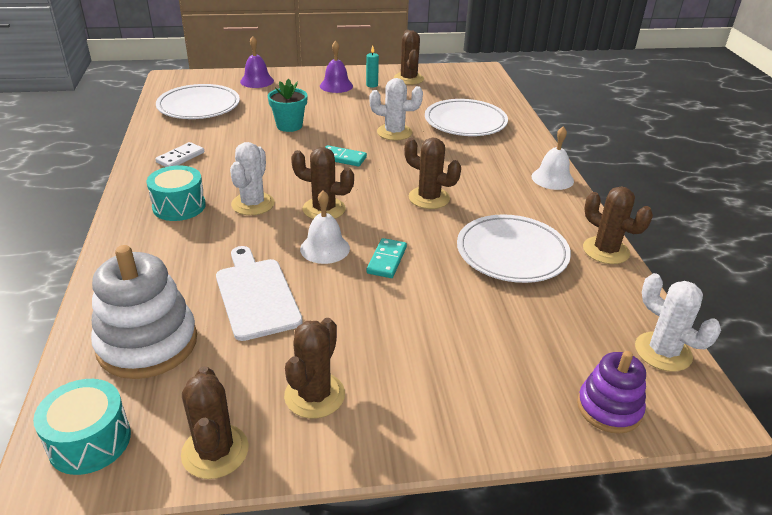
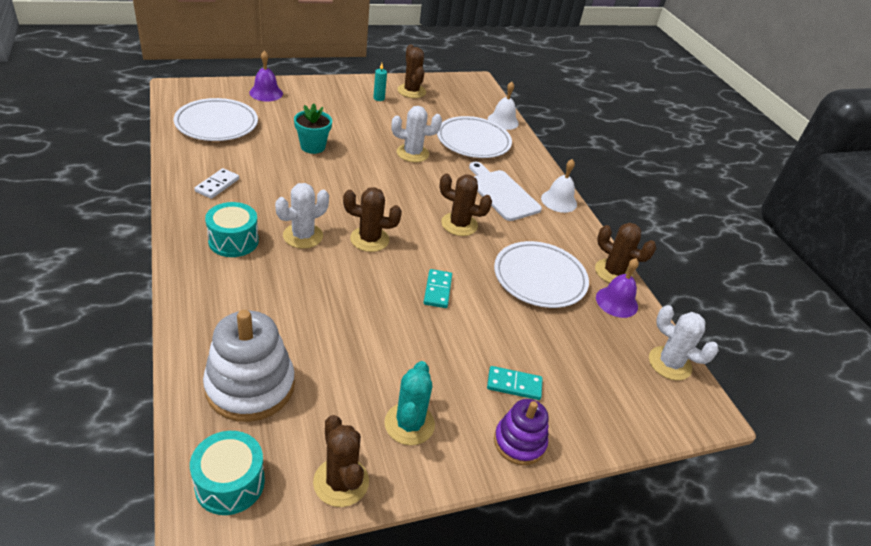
camera: 15 degrees left, 5 degrees up
(253, 204) = (303, 236): white cactus -> white cactus turned 45 degrees clockwise
(256, 295) = (333, 331): white cutting board -> white cutting board (502, 193)
(314, 395) = (409, 424): brown cactus -> turquoise cactus
(325, 248) = (381, 280): white bell -> white bell (503, 121)
(336, 86) = (345, 99): purple bell -> purple bell (616, 302)
(342, 158) = (372, 183): turquoise domino -> turquoise domino (514, 384)
(609, 408) = (638, 416): purple stacking toy -> purple stacking toy (519, 442)

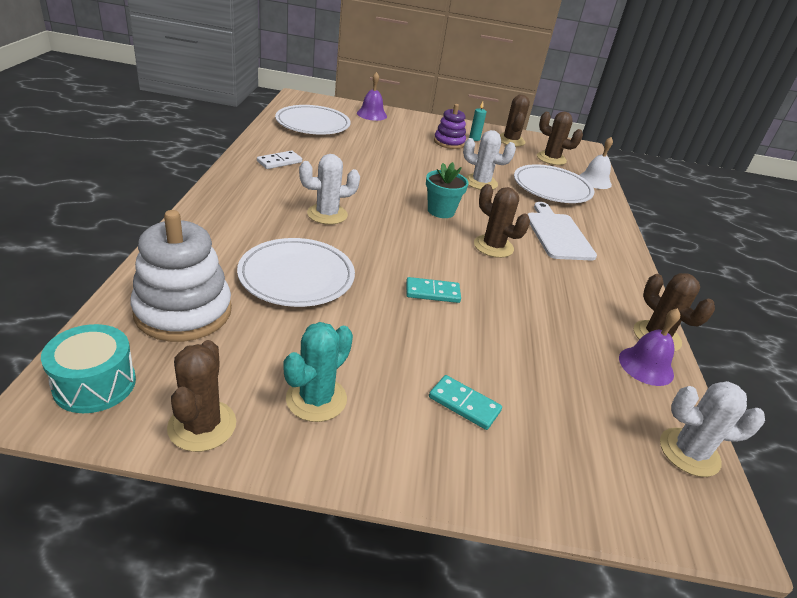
camera: 25 degrees right, 5 degrees down
(233, 241) = (261, 201): turquoise drum -> none
(313, 146) = (386, 156): turquoise flower pot -> turquoise flower pot (441, 211)
(369, 239) = (390, 233): brown cactus -> brown cactus (551, 159)
(437, 290) = (432, 292): turquoise domino -> turquoise domino turned 60 degrees clockwise
(519, 442) = (433, 464): purple stacking toy -> purple stacking toy (449, 142)
(539, 278) = (558, 315): white plate -> white plate (296, 276)
(559, 201) = (622, 256): white bell -> none
(669, 363) = (689, 452): white cactus -> white cactus turned 60 degrees counterclockwise

